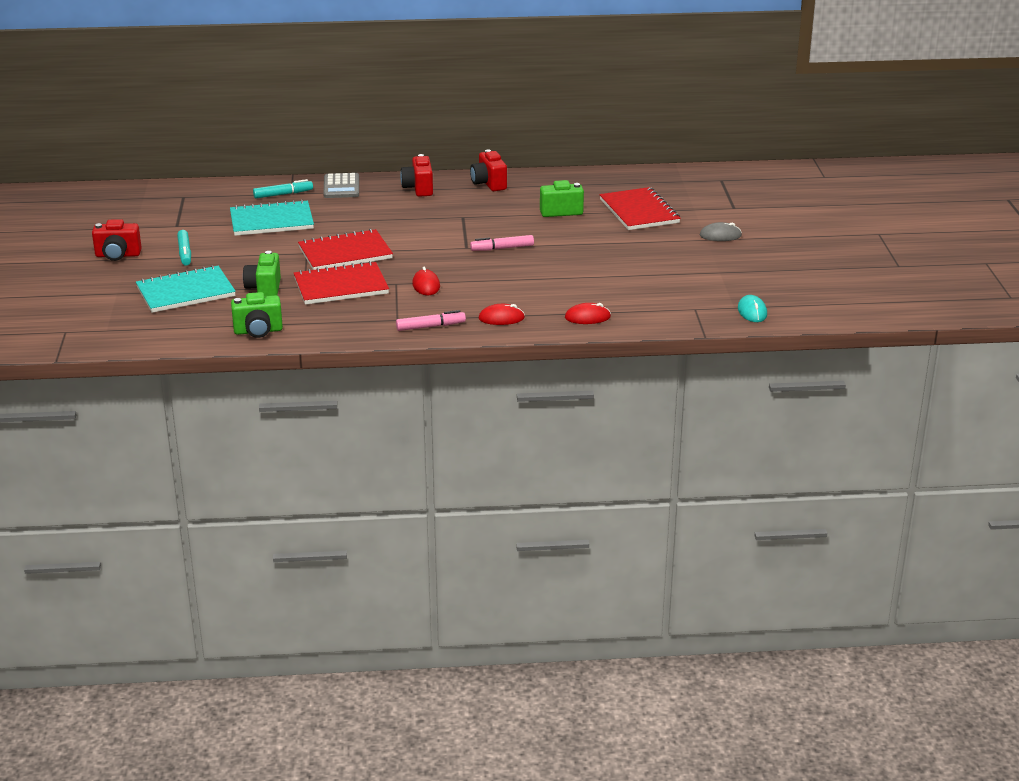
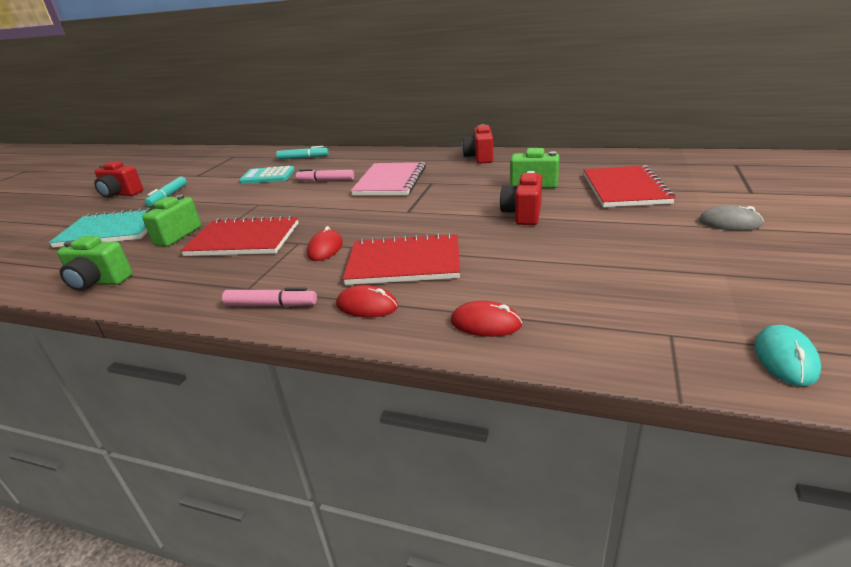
camera: 25 degrees right, 0 degrees up
(271, 221) = (267, 176): turquoise notebook -> turquoise calculator
(341, 187) = (353, 155): grey calculator -> none
(345, 253) = (289, 207): red notebook -> red notebook (404, 262)
(418, 189) = (414, 159): red camera -> red camera (523, 215)
(419, 218) = (390, 181): none -> pink notebook
(502, 248) = (444, 215): pink marker -> pink marker (326, 180)

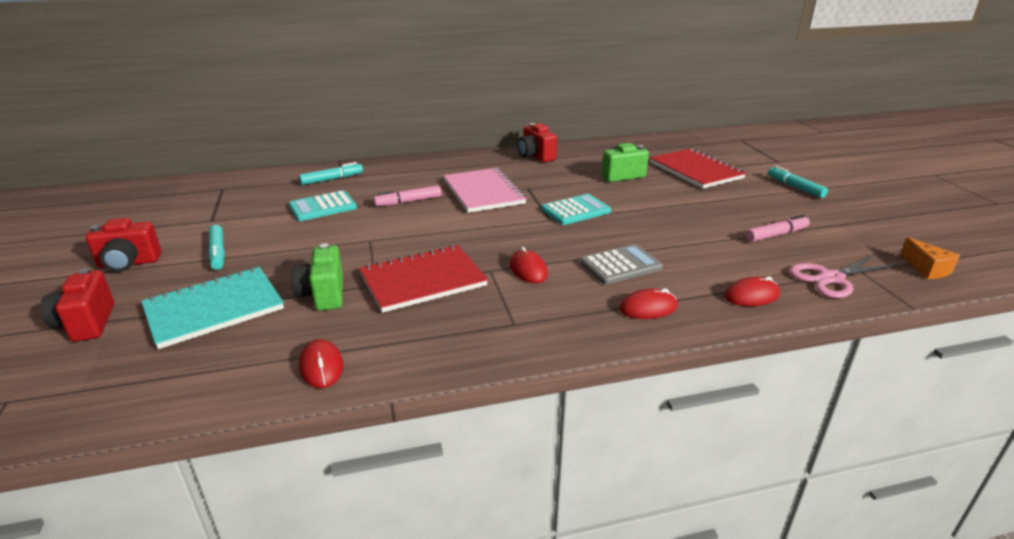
camera: 35 degrees left, 0 degrees up
(99, 282) = (321, 366): green camera -> red mouse
(271, 305) = (564, 331): pink marker -> pink marker (776, 235)
(404, 262) = (620, 265): red notebook -> grey calculator
(441, 208) = (576, 210): none -> turquoise calculator
(523, 215) = (652, 205): red camera -> red camera (86, 324)
(614, 332) = (831, 278): none -> pink scissors
(729, 223) = (795, 187): grey mouse -> turquoise marker
(785, 358) = (927, 269): turquoise mouse -> orange cheese

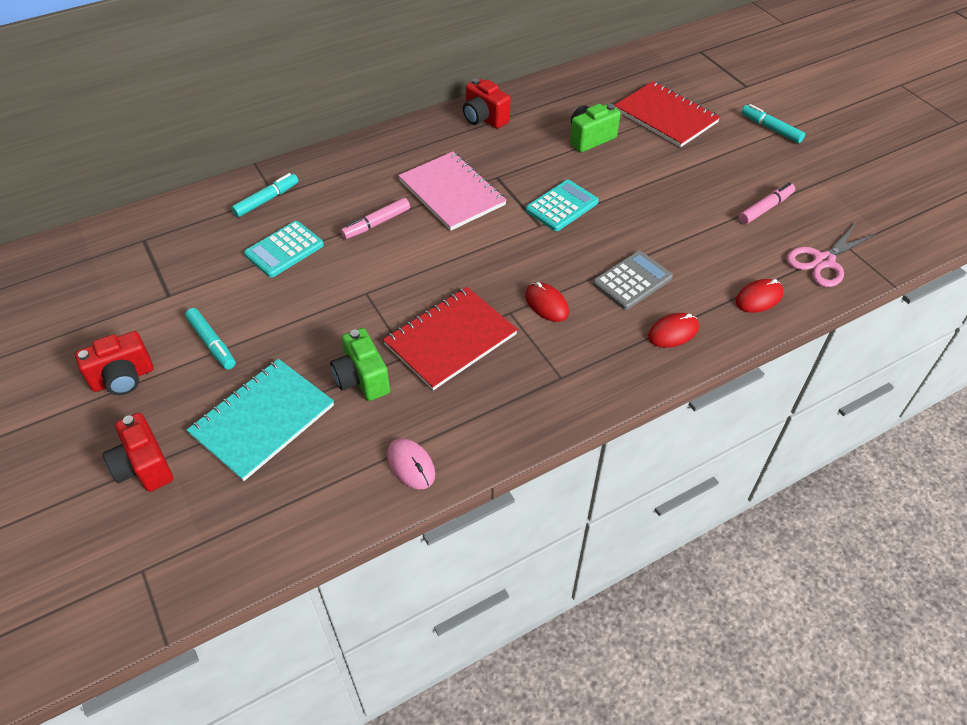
camera: 15 degrees left, 20 degrees up
(321, 366) = (411, 465): red mouse -> pink mouse
(927, 269) = (902, 232): orange cheese -> none

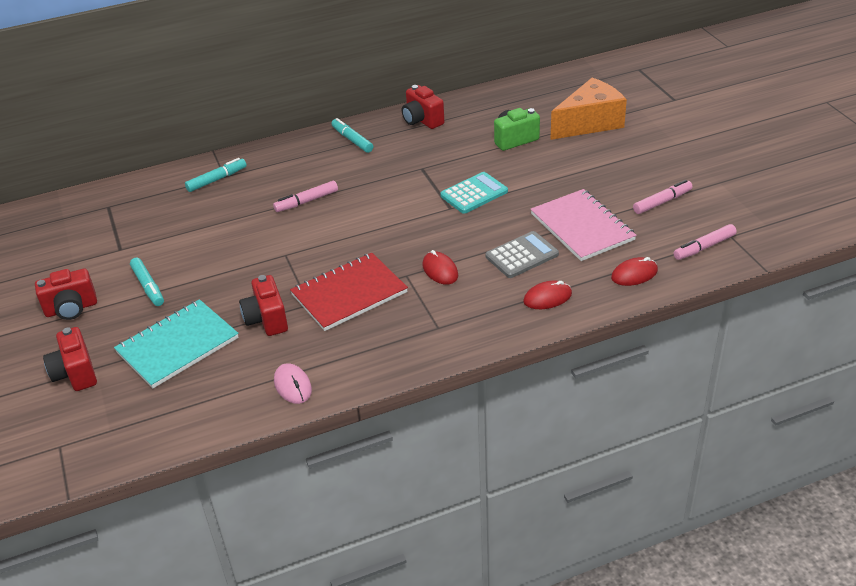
camera: 10 degrees right, 10 degrees down
(284, 250) = (223, 219): turquoise calculator -> none
(362, 379) = (266, 320): green camera -> red camera
(451, 193) = (378, 179): pink notebook -> pink notebook (582, 227)
(665, 116) = (589, 123): red notebook -> orange cheese
(770, 129) = (687, 136): turquoise marker -> turquoise marker (352, 140)
(823, 261) = (704, 247): pink scissors -> pink marker

